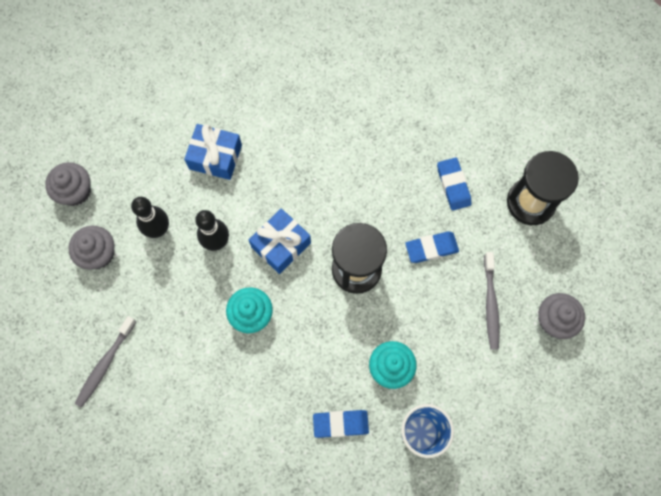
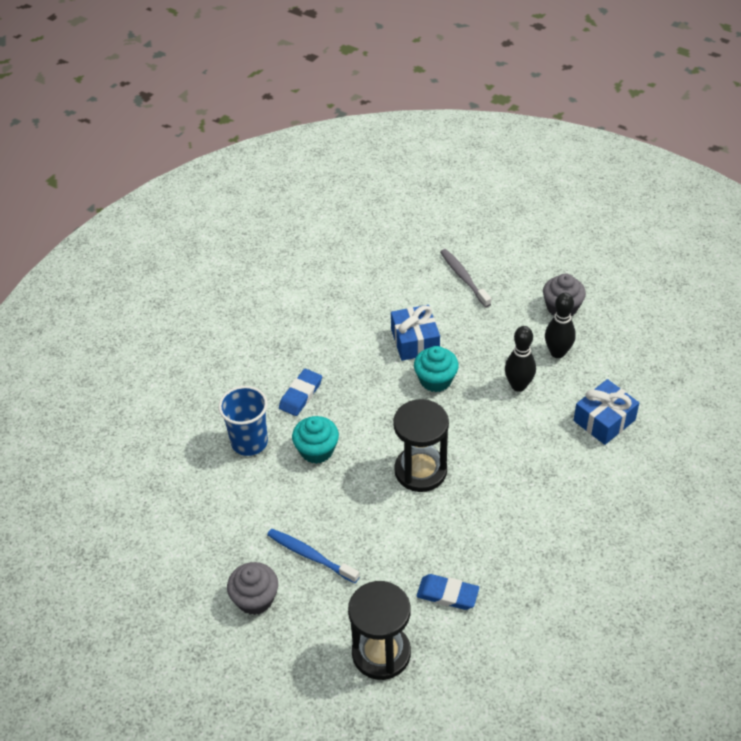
camera: 125 degrees right, 25 degrees down
(75, 191) = (631, 314): grey cupcake -> none
(281, 245) = (483, 428): blue gift -> blue gift (415, 341)
(431, 248) = (397, 539): blue eraser -> none
(490, 304) = (310, 556): grey toothbrush -> blue toothbrush

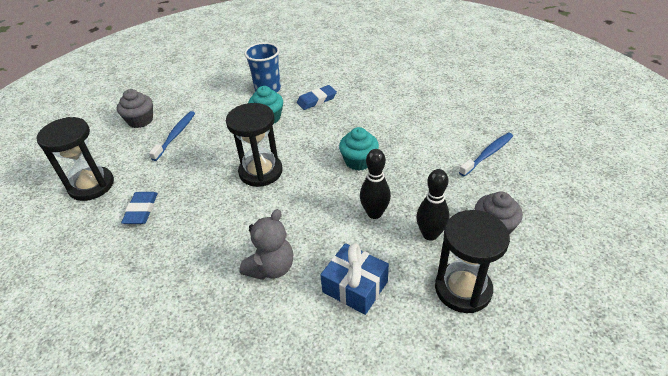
camera: 75 degrees right, 5 degrees down
(301, 395) = (316, 100): blue eraser -> blue eraser turned 45 degrees counterclockwise
(415, 341) = (396, 142): blue gift -> none
(463, 278) = (487, 154): grey toothbrush -> blue toothbrush
(566, 479) = (271, 268): none -> grey teddy bear
(623, 349) = (463, 289): none -> black hourglass

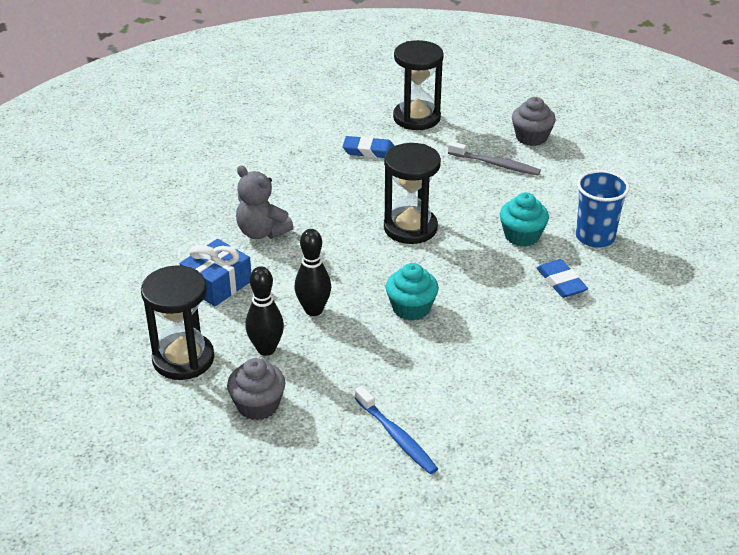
camera: 95 degrees right, 5 degrees down
(175, 135) = (496, 164): blue toothbrush -> grey toothbrush

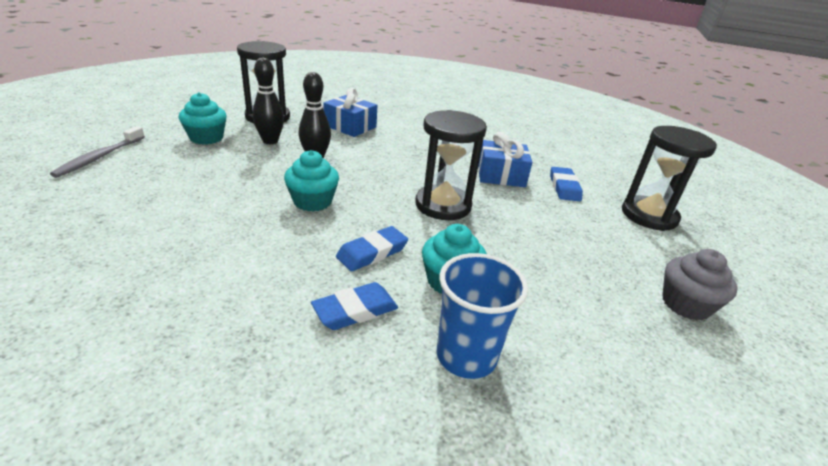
camera: 80 degrees right, 5 degrees down
(258, 405) = (206, 138): grey cupcake -> turquoise cupcake
(262, 232) = (417, 141): grey teddy bear -> none
(346, 184) = (501, 175): none -> blue gift
(397, 437) = (133, 189): blue toothbrush -> none
(490, 272) = (372, 252): none -> blue eraser
(496, 164) = (596, 268): grey toothbrush -> grey toothbrush (100, 157)

